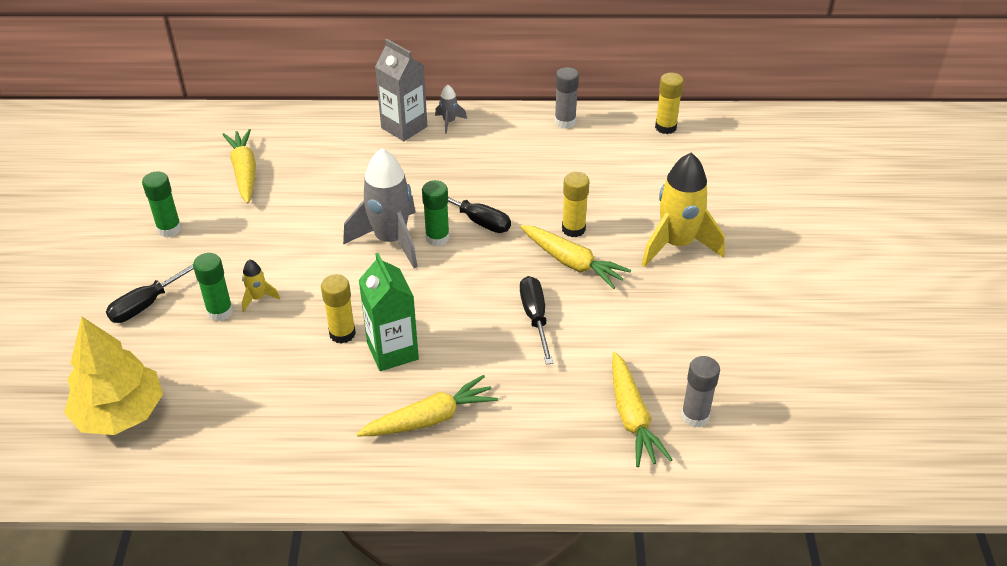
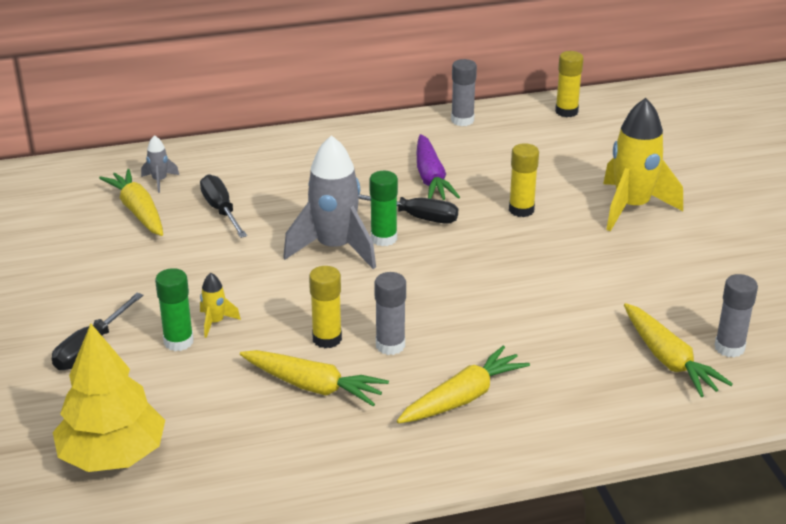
camera: 15 degrees left, 10 degrees down
(169, 229) = (78, 275): green glue stick -> none
(392, 351) = (390, 345): green carton -> grey glue stick
(404, 127) = (295, 147): grey carton -> none
(449, 122) = (341, 136): grey rocket -> grey rocket (159, 181)
(508, 180) = (431, 178): none -> purple carrot
(535, 318) = (524, 292): black screwdriver -> black screwdriver (221, 210)
(572, 263) = (536, 239): yellow carrot -> yellow carrot (313, 386)

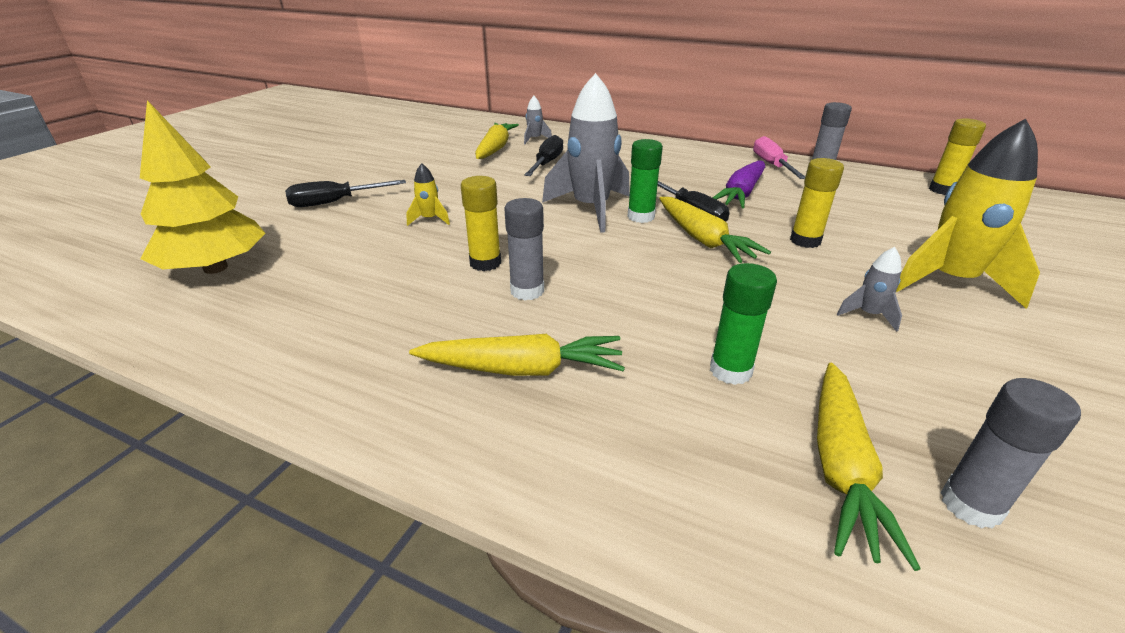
camera: 40 degrees right, 0 degrees up
(178, 342) = (387, 220): green glue stick -> green glue stick (730, 371)
(313, 386) = (416, 291): yellow carrot -> yellow carrot (703, 239)
(420, 131) = (772, 165): none -> pink screwdriver
(609, 258) = (868, 315): none -> grey rocket

